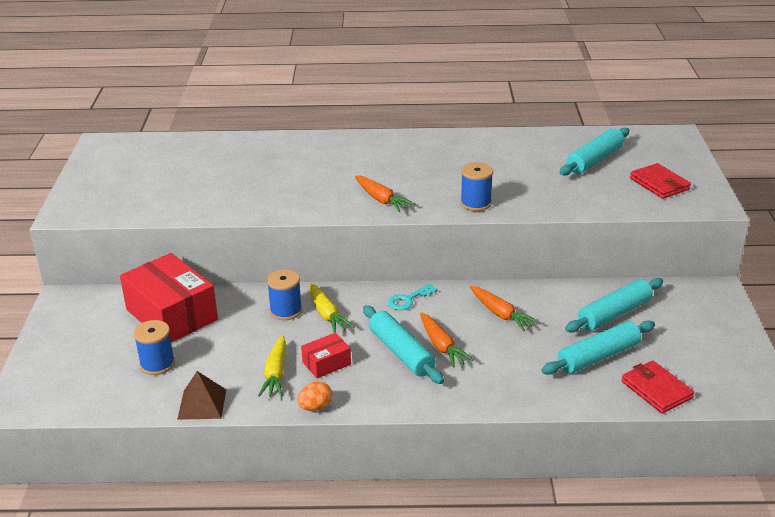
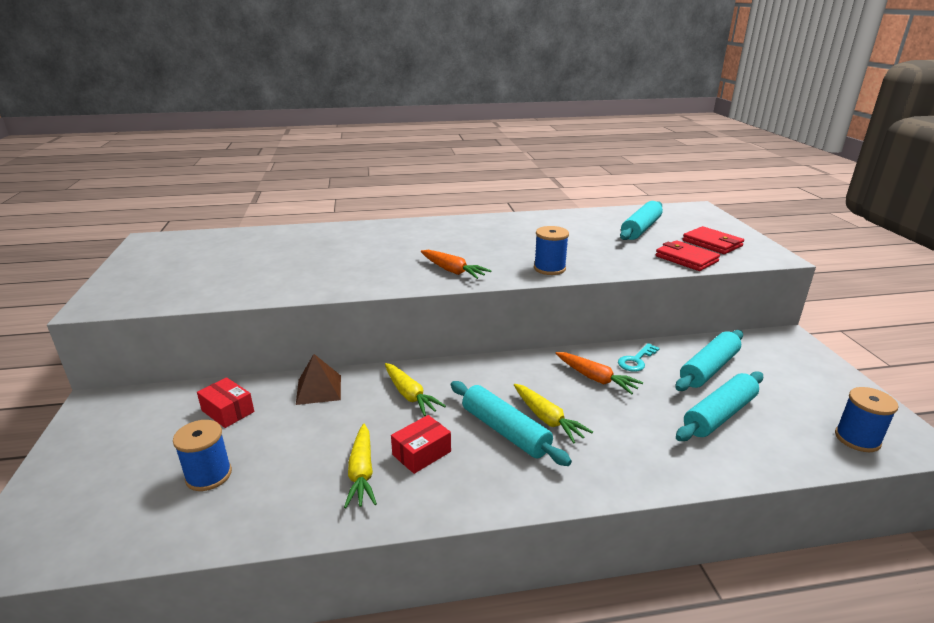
camera: 10 degrees left, 5 degrees down
(172, 314) = (228, 411): red box -> red box, size x0.47
(202, 404) = (269, 526): brown pyramid -> brown pyramid (319, 389)
(286, 311) = (362, 395): blue spool -> blue spool (857, 439)
(315, 407) = (420, 513): orange egg -> none
(408, 299) = (494, 372): turquoise key -> turquoise key (636, 360)
(441, 346) = (547, 419): orange carrot -> yellow carrot
(656, 390) = (803, 447): red wallet -> red wallet (686, 259)

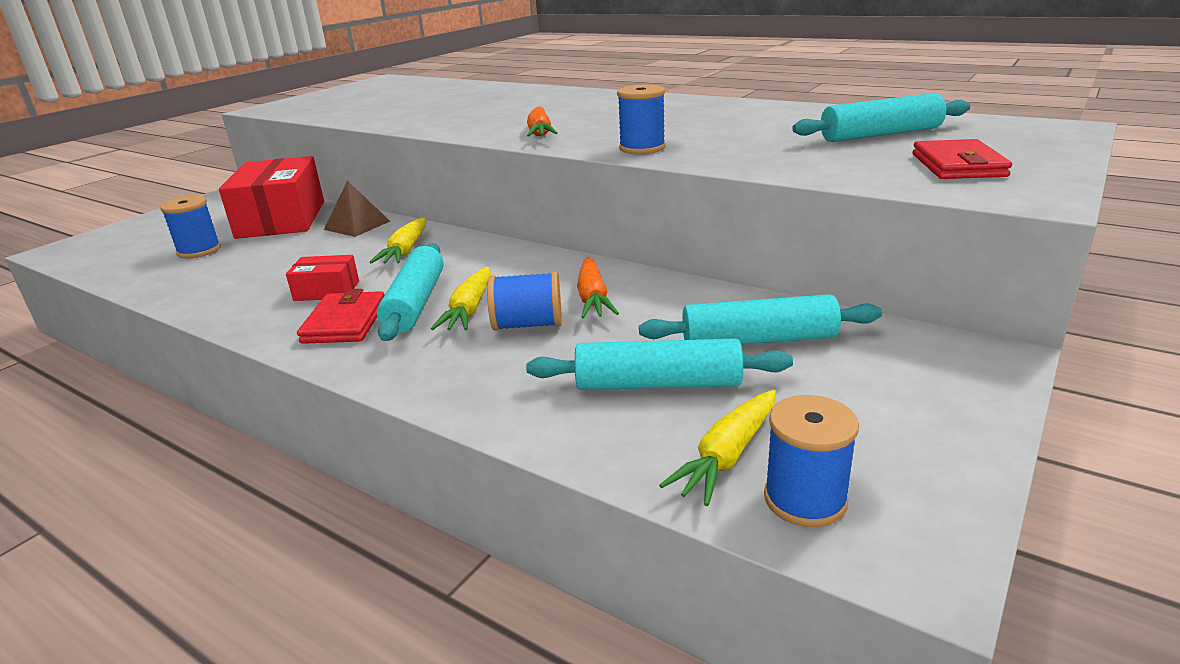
camera: 45 degrees right, 0 degrees up
(228, 411) = (281, 219): red box -> red box, size x2.12
(362, 472) = (268, 285): yellow carrot -> yellow carrot (727, 456)
(599, 412) = (527, 325): none -> blue spool
(636, 360) = (679, 299): turquoise key -> none
(686, 259) = (857, 172): red wallet -> red wallet (345, 322)

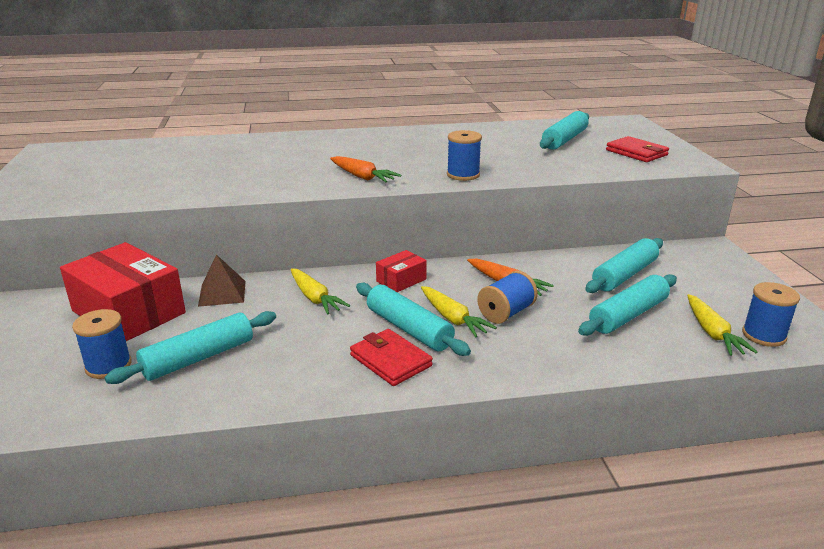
camera: 45 degrees left, 0 degrees up
(247, 265) = (198, 358): none -> turquoise rolling pin
(327, 291) = (323, 347): red box -> red box (401, 280)

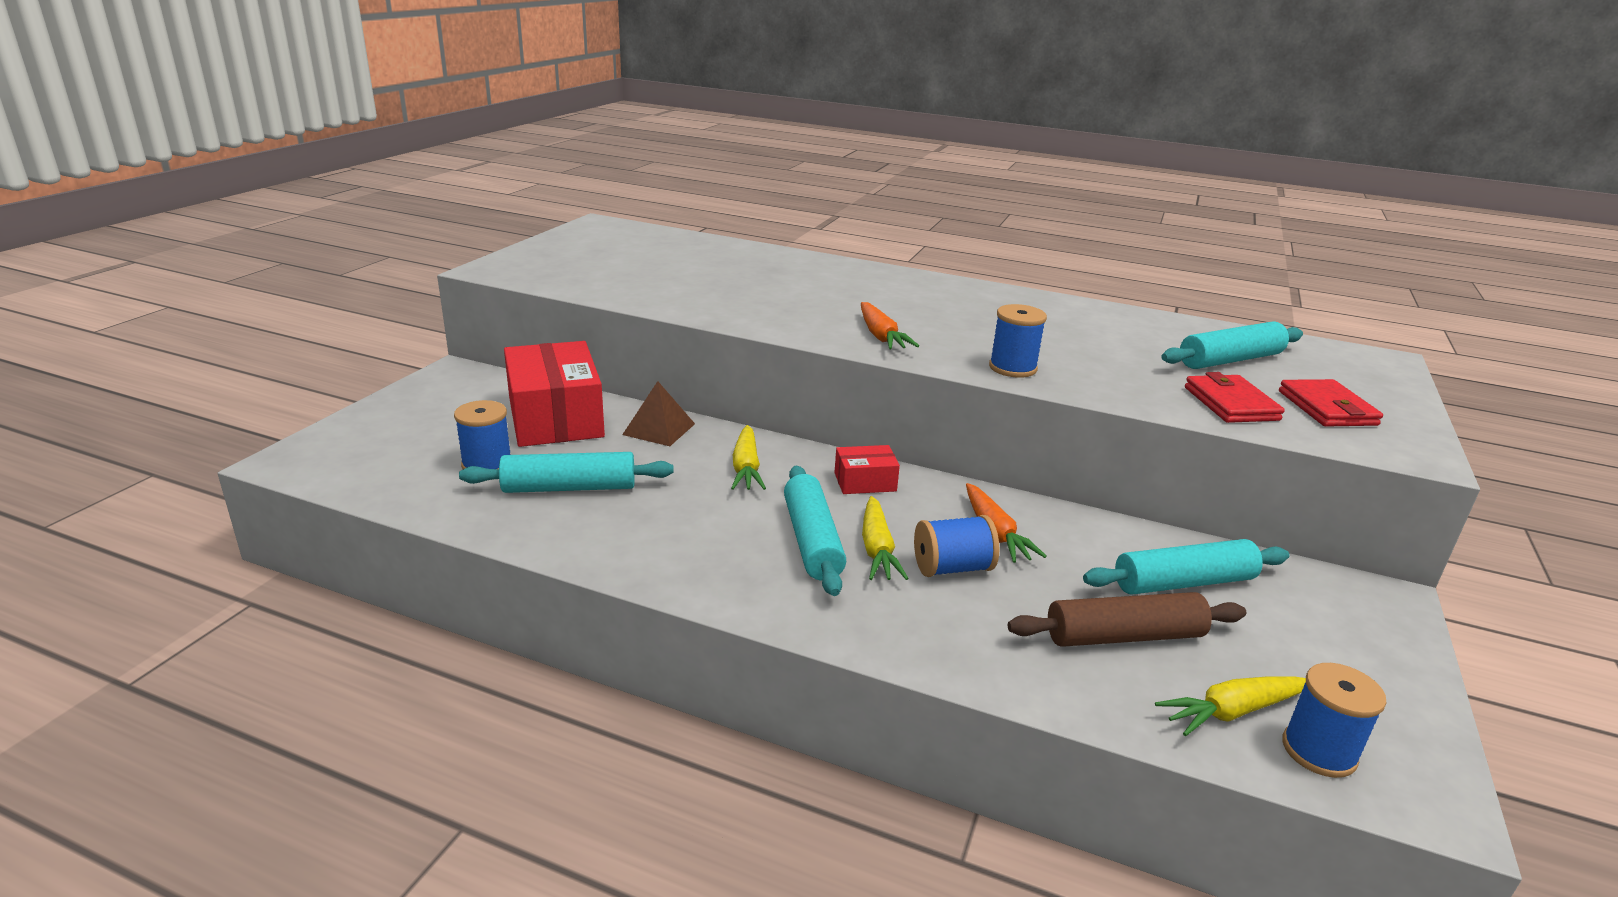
camera: 30 degrees right, 0 degrees up
(390, 360) = (752, 568): red wallet -> red wallet (1230, 404)
(628, 315) = (1124, 636): turquoise rolling pin -> brown rolling pin
(712, 333) = (1232, 712): yellow carrot -> yellow carrot turned 45 degrees clockwise

